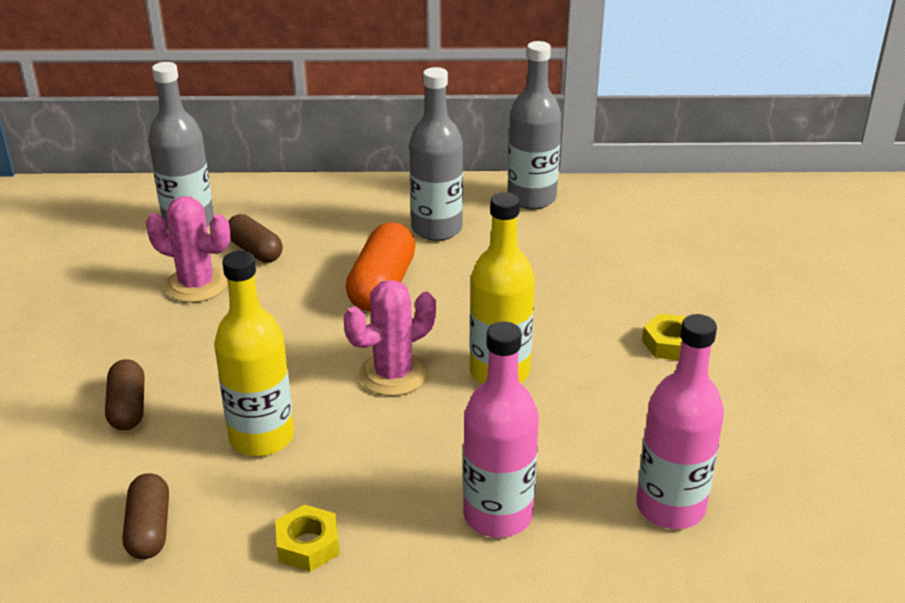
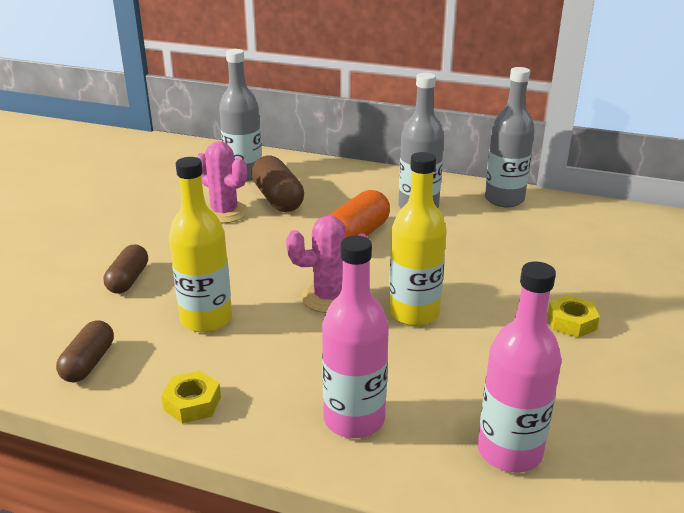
camera: 20 degrees right, 5 degrees down
(255, 251) = (277, 199): brown capsule -> brown capsule, size x1.54

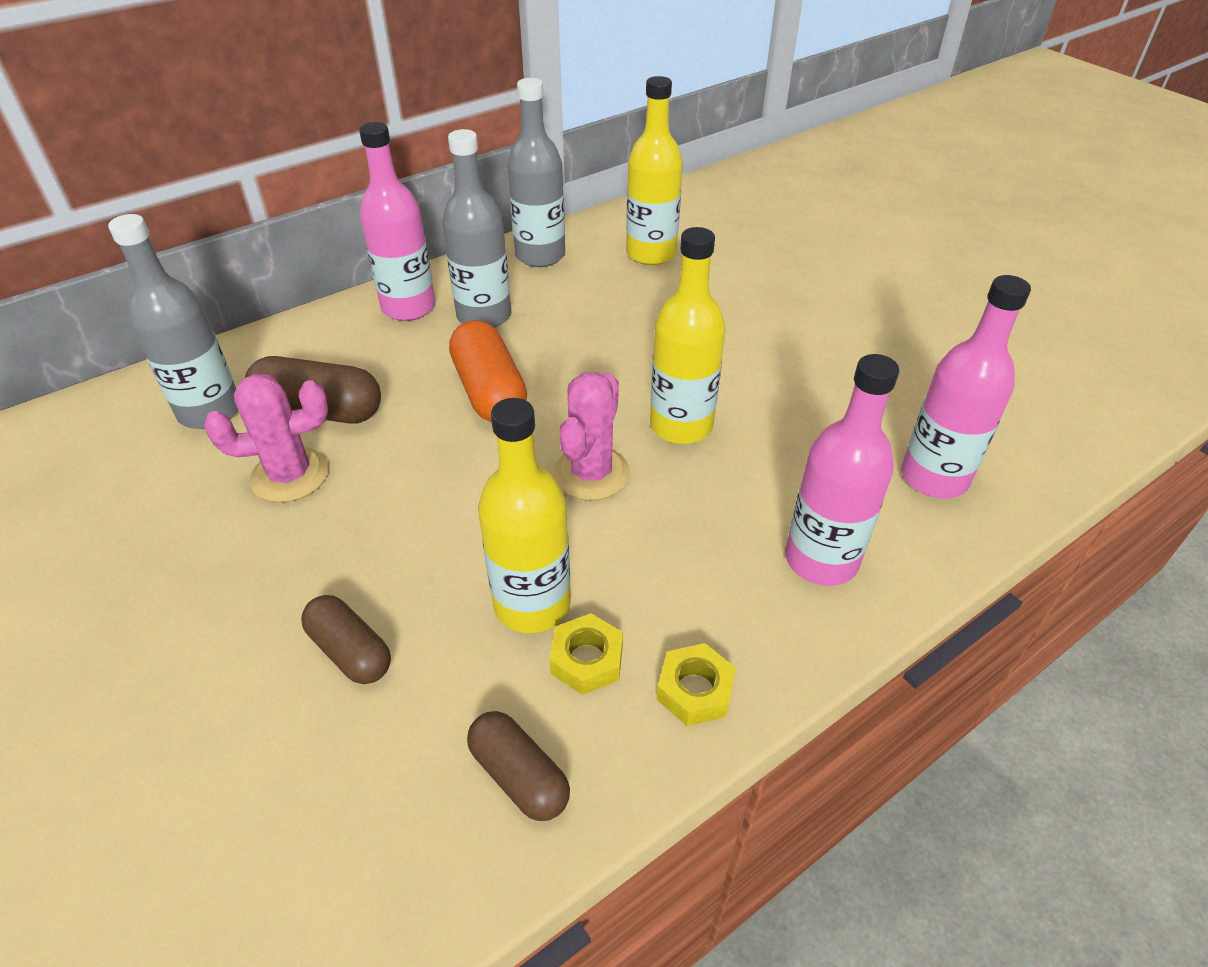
camera: 55 degrees left, 15 degrees up
(391, 184) = (408, 307): none -> pink bottle
(571, 322) = (784, 338): yellow nut -> yellow nut (586, 660)
(575, 234) = (651, 254): none -> yellow bottle

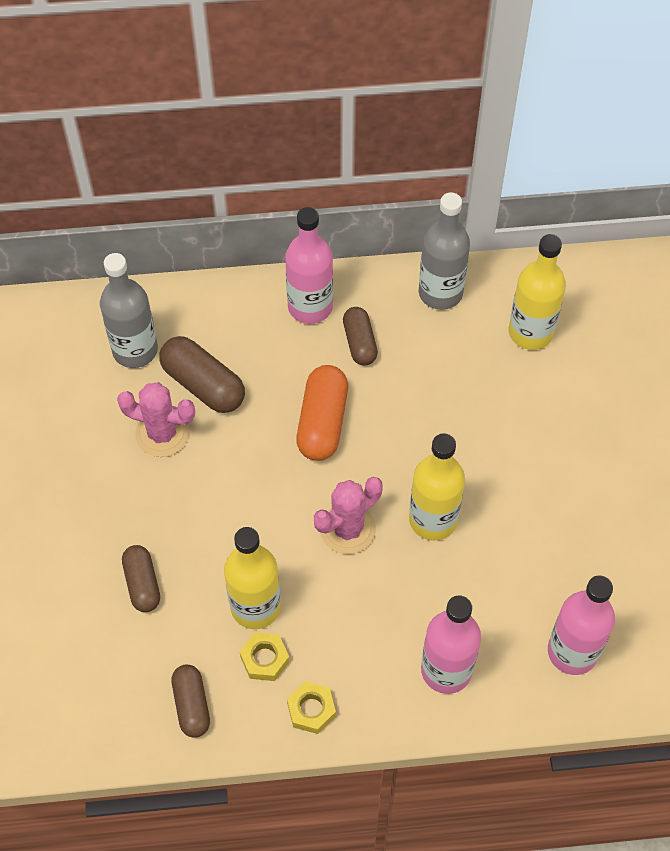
camera: 30 degrees right, 15 degrees up
(484, 316) = (359, 343): grey bottle -> brown capsule

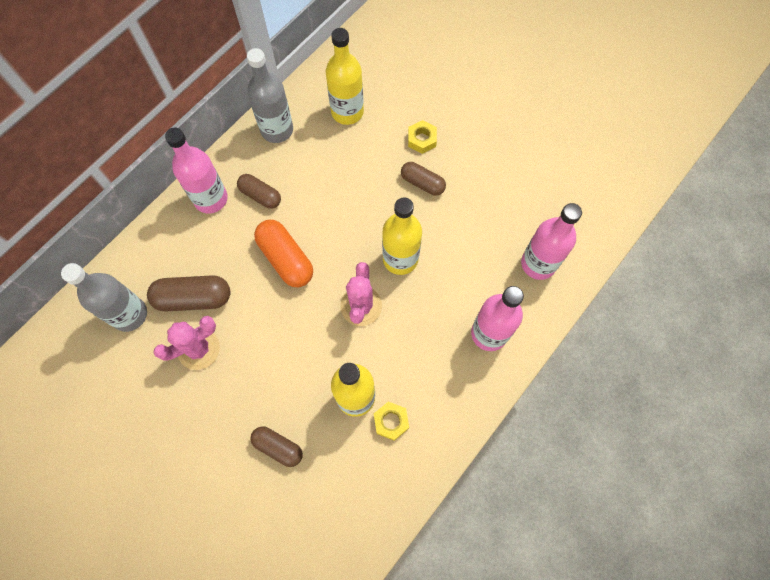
camera: 45 degrees left, 10 degrees up
(191, 705) = (378, 488): brown capsule -> brown capsule (422, 183)
(311, 710) = (444, 424): yellow nut -> yellow nut (422, 139)

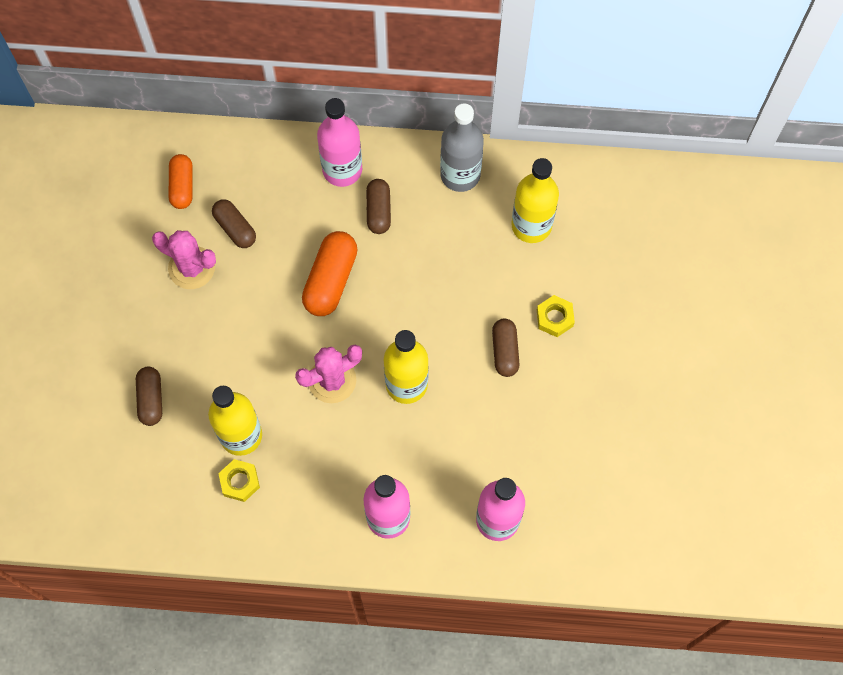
camera: 55 degrees right, 0 degrees up
(129, 314) = (182, 186): grey bottle -> orange capsule
(193, 298) = (235, 228): brown capsule -> brown capsule, size x0.65

